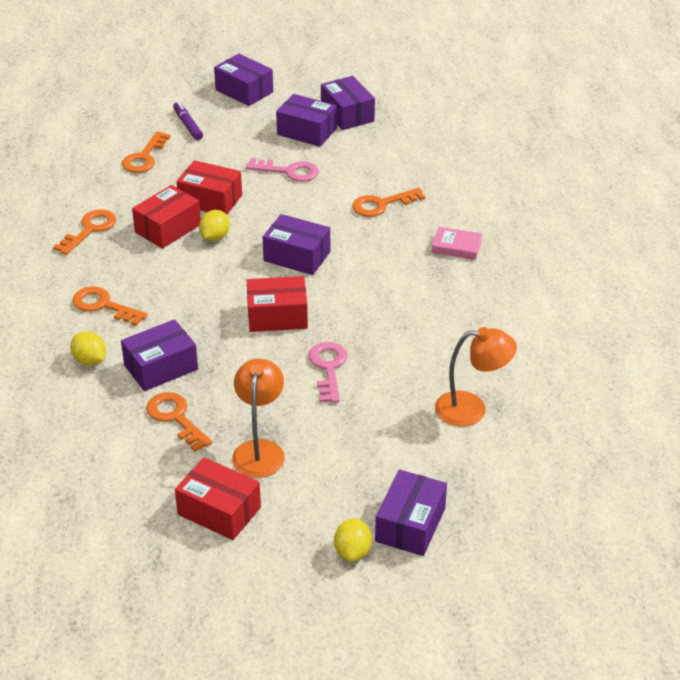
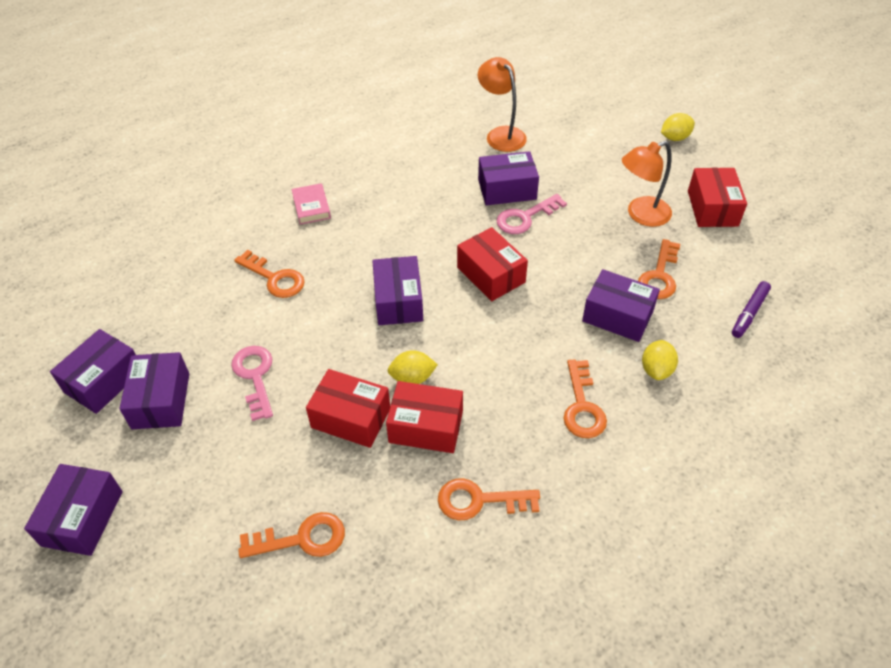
camera: 120 degrees left, 10 degrees up
(188, 125) = (200, 535): purple marker -> purple marker (749, 313)
(210, 200) = (351, 418): red box -> red box turned 60 degrees counterclockwise
(410, 525) = (628, 124): purple box -> purple box (507, 189)

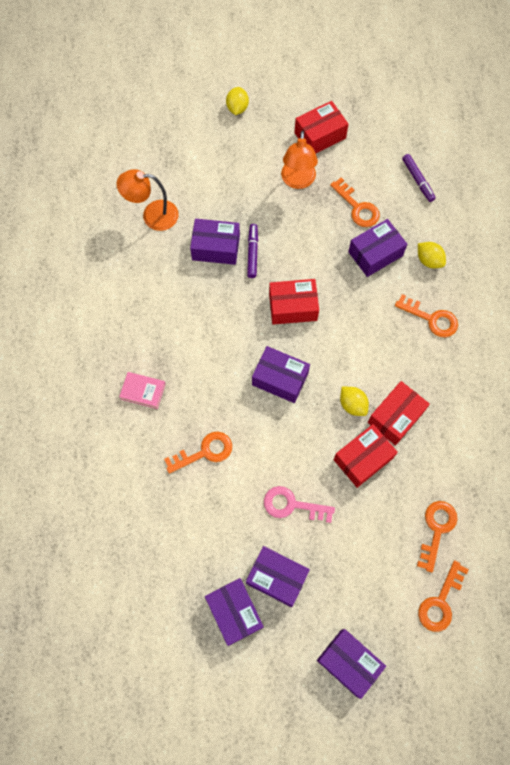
camera: 60 degrees left, 20 degrees up
(412, 378) = (352, 405): yellow lemon -> yellow lemon turned 60 degrees counterclockwise
(479, 500) = (464, 415): orange key -> orange key (440, 602)
(507, 189) = (216, 247): purple box -> purple box turned 75 degrees clockwise
(525, 217) = (252, 253): pink key -> purple marker
(712, 208) = (320, 135): red box -> red box turned 60 degrees counterclockwise

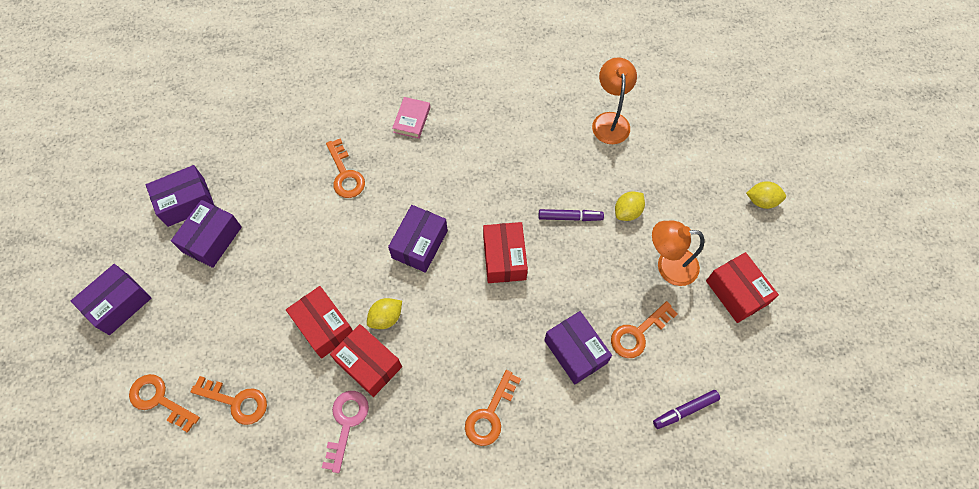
camera: 90 degrees right, 5 degrees down
(216, 247) = (575, 181): purple box -> none
(292, 505) = (282, 254): pink key -> pink key (346, 423)
(429, 260) = (569, 416): yellow lemon -> yellow lemon (627, 212)

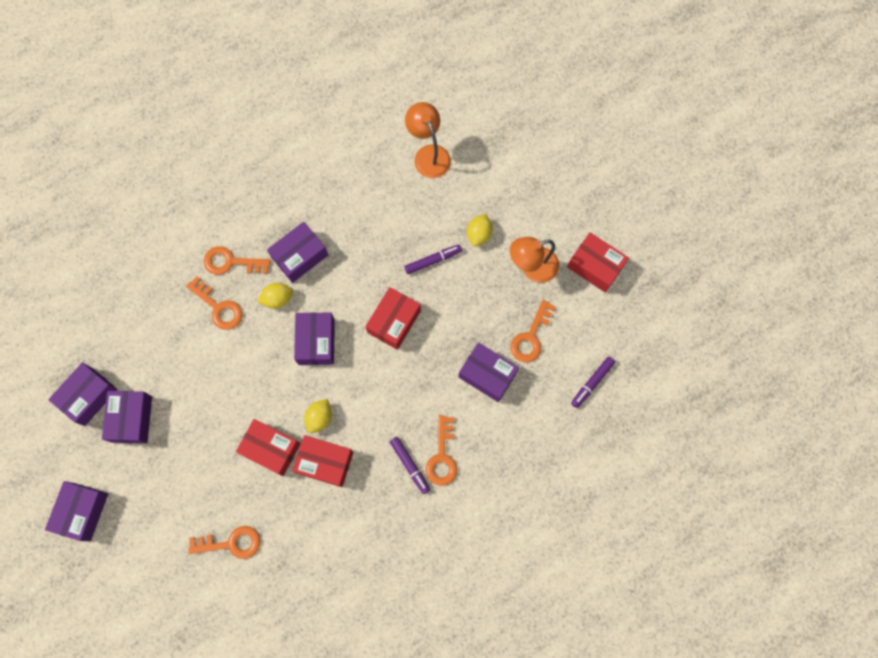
camera: 25 degrees left, 10 degrees up
(159, 400) = (166, 572): orange key -> orange key (231, 262)
(346, 423) = (331, 518): pink key -> none
(412, 120) = (252, 229): pink book -> none
(443, 161) = (300, 256): none -> purple box
(452, 407) = (410, 465): none -> purple marker
(504, 258) = (394, 321): red box -> red box turned 60 degrees clockwise
(761, 201) = (585, 175): yellow lemon -> yellow lemon (277, 299)

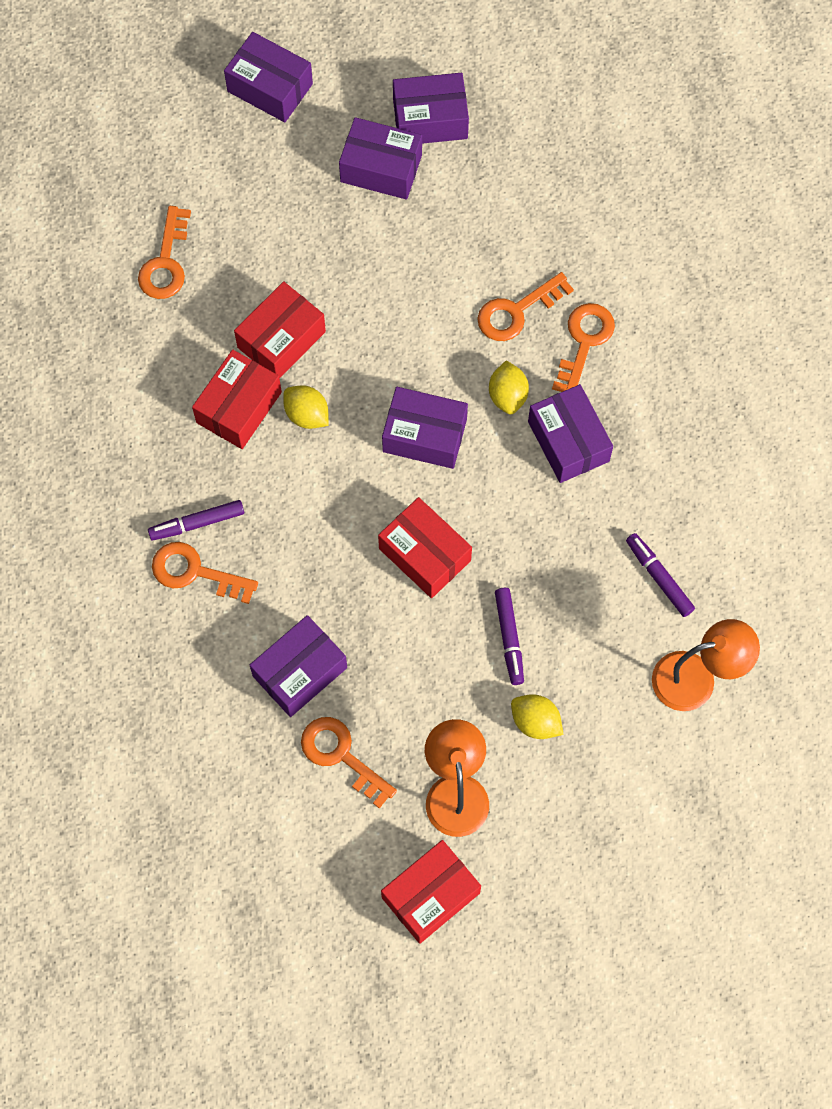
camera: 105 degrees right, 5 degrees down
(88, 396) = (430, 119): purple box -> purple box turned 60 degrees counterclockwise
(592, 383) = (239, 830): purple marker -> purple marker (659, 577)

